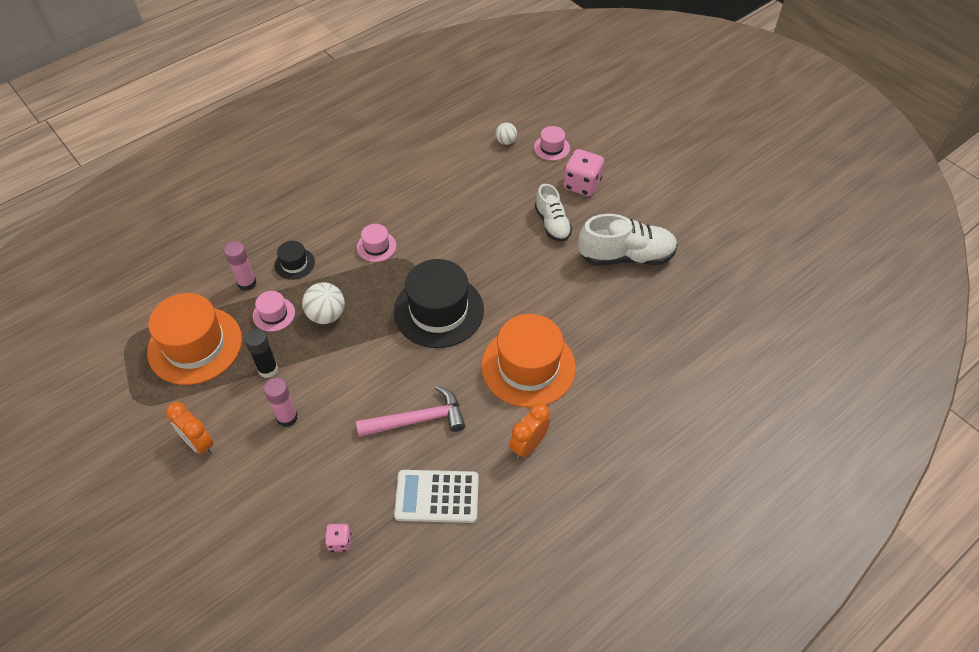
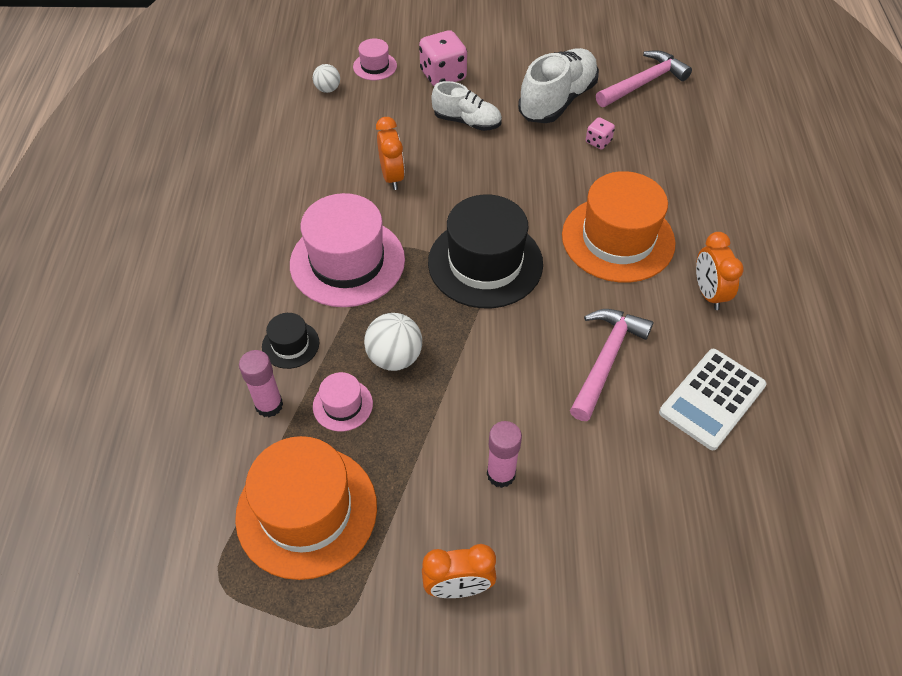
camera: 50 degrees left, 0 degrees up
(268, 369) = (416, 455): black glue stick -> none
(339, 542) = (704, 517): pink dice -> pink dice (598, 142)
(376, 246) = (347, 262): pink hat -> pink hat, size x2.16
(464, 221) = (392, 177): none -> orange clock
(702, 292) = (644, 83): none -> pink hammer

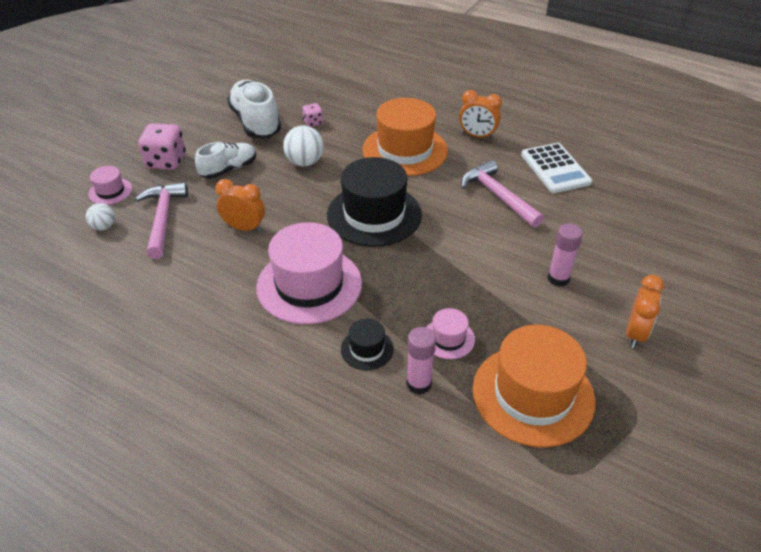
camera: 60 degrees left, 10 degrees down
(394, 357) = (424, 293): white ball -> white ball (305, 162)
(644, 83) = (280, 83): pink hammer -> pink hammer (163, 218)

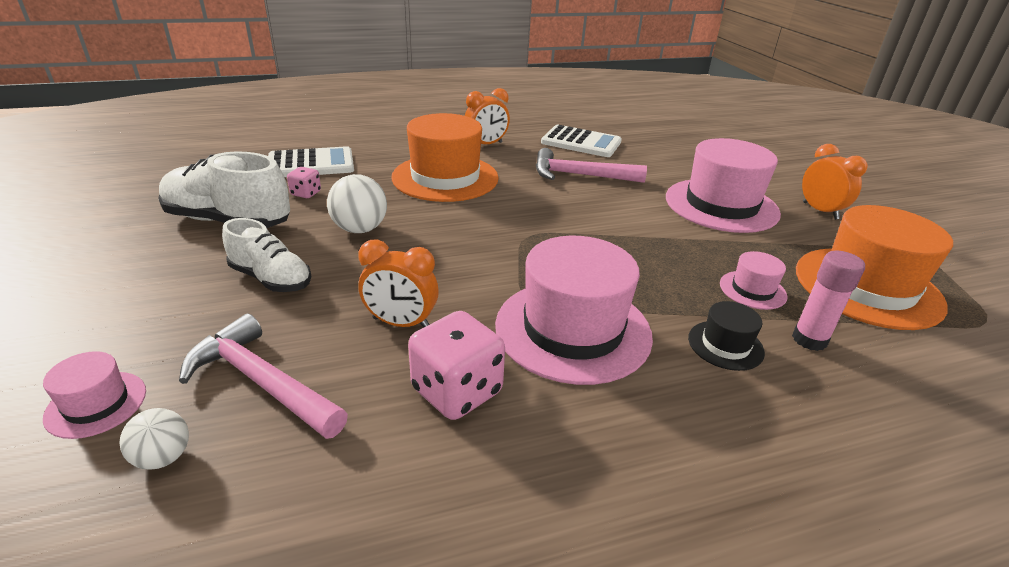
camera: 50 degrees left, 10 degrees down
(166, 161) = (150, 316): pink dice -> pink dice (457, 391)
(229, 169) = (271, 279): white shoe -> white shoe turned 120 degrees clockwise
(244, 228) = (401, 323): orange clock -> orange clock turned 135 degrees counterclockwise
(345, 100) = (311, 164): none -> white calculator
(374, 215) = (514, 236): black hat -> none
(558, 278) = (721, 205): pink glue stick -> pink hat

